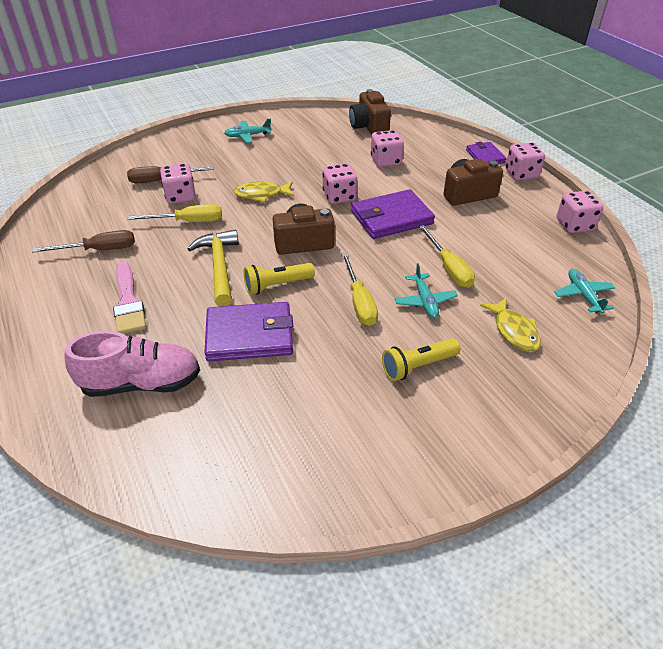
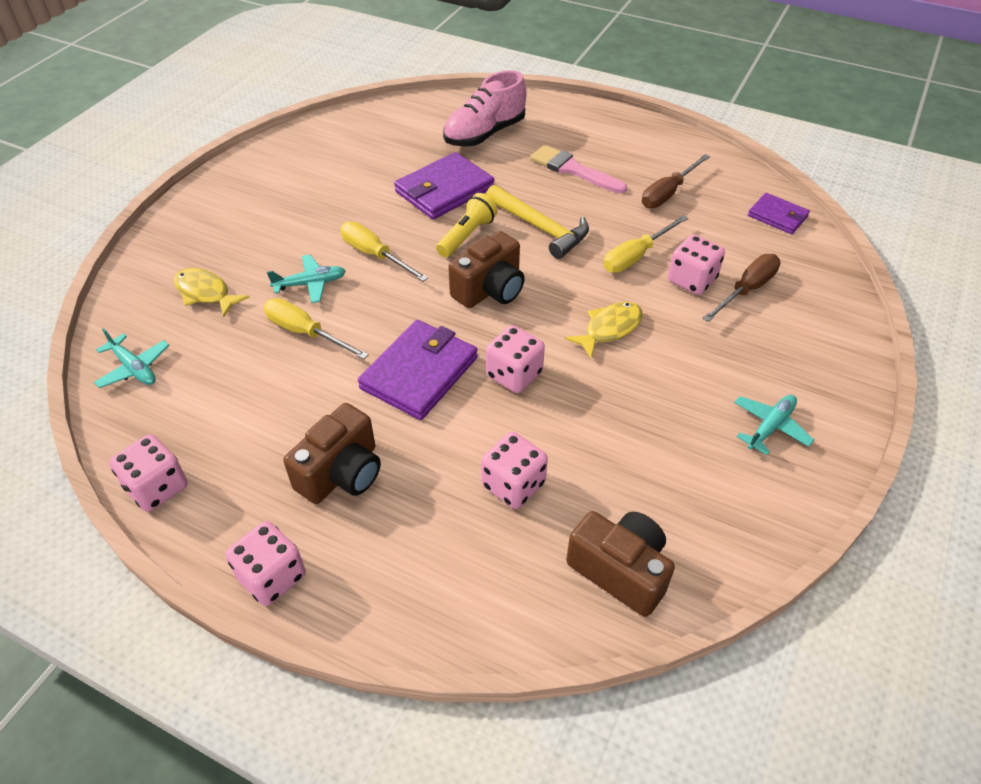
camera: 145 degrees right, 5 degrees up
(418, 366) = (284, 226): yellow flashlight -> none
(425, 301) = (310, 284): turquoise plane -> turquoise plane turned 120 degrees clockwise
(485, 156) = (357, 598): purple wallet -> purple wallet (777, 216)

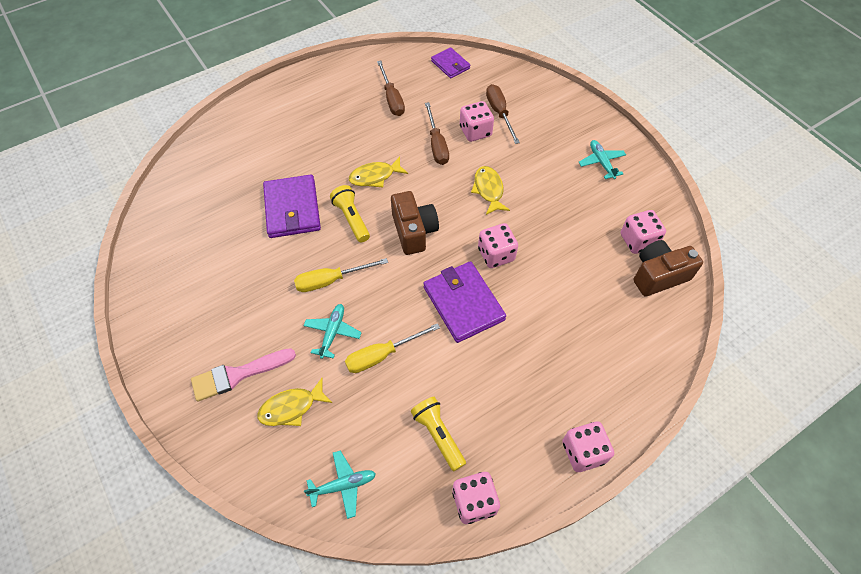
camera: 60 degrees left, 10 degrees up
(228, 421) = (438, 435): none -> yellow flashlight
(341, 473) = (522, 382): brown camera -> none
(484, 134) = (248, 156): pink shoe -> none
(513, 484) = (579, 295): pink dice -> pink dice (638, 241)
(540, 228) = (375, 176): yellow hammer -> yellow fish
(573, 170) = (330, 130): pink brush -> pink brush (238, 375)
(636, 256) = (436, 144): yellow screwdriver -> brown screwdriver
(777, 216) = (450, 65): purple wallet -> purple wallet turned 75 degrees clockwise

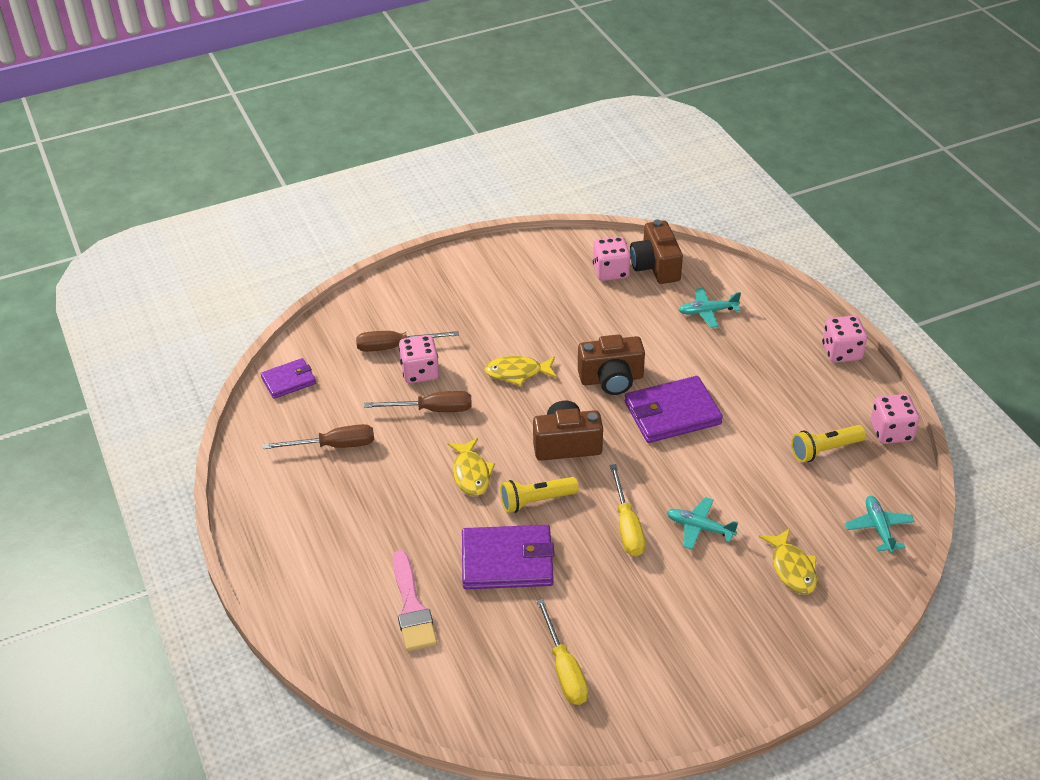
camera: 80 degrees left, 15 degrees down
(238, 375) = (749, 618): pink brush -> pink brush (412, 607)
(382, 355) = (731, 486): yellow screwdriver -> yellow screwdriver (564, 669)
(496, 254) = (611, 379): pink dice -> brown camera
(601, 162) = (498, 277): turquoise plane -> turquoise plane (707, 312)

